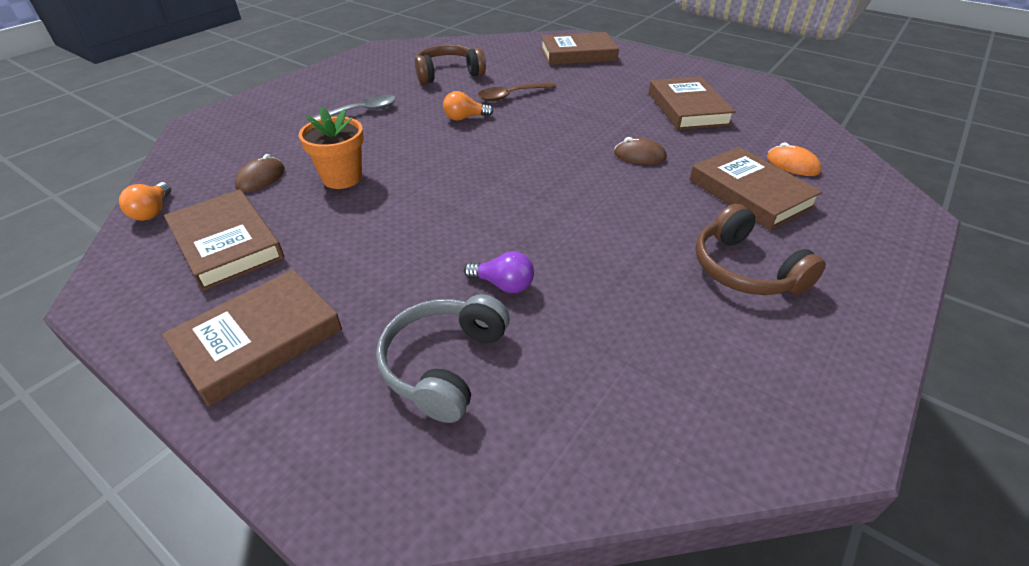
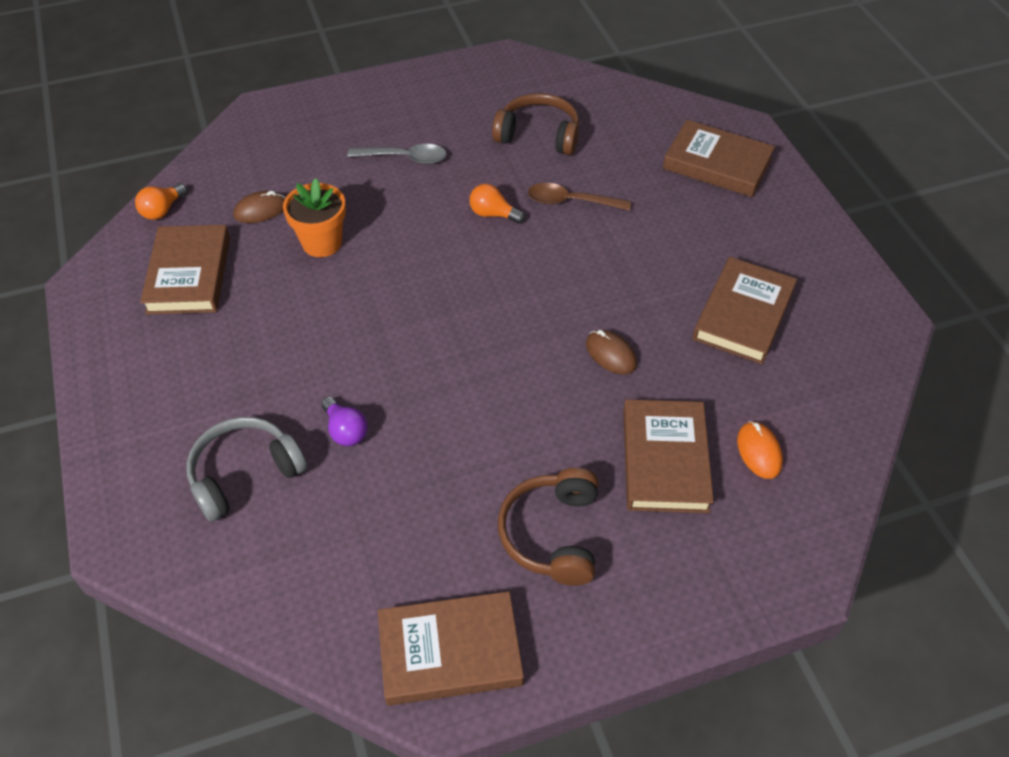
camera: 35 degrees right, 10 degrees up
(258, 340) = (150, 380): brown book -> brown book (450, 651)

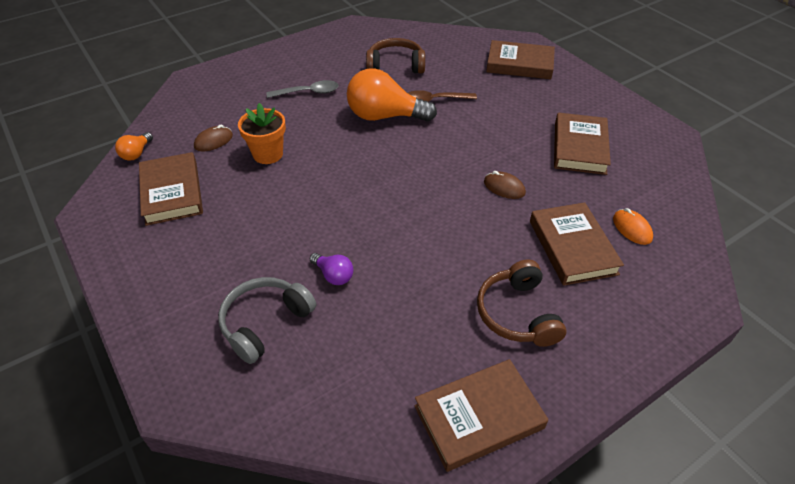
camera: 15 degrees left, 5 degrees down
(493, 214) = (384, 116): orange light bulb -> orange light bulb, size x2.13

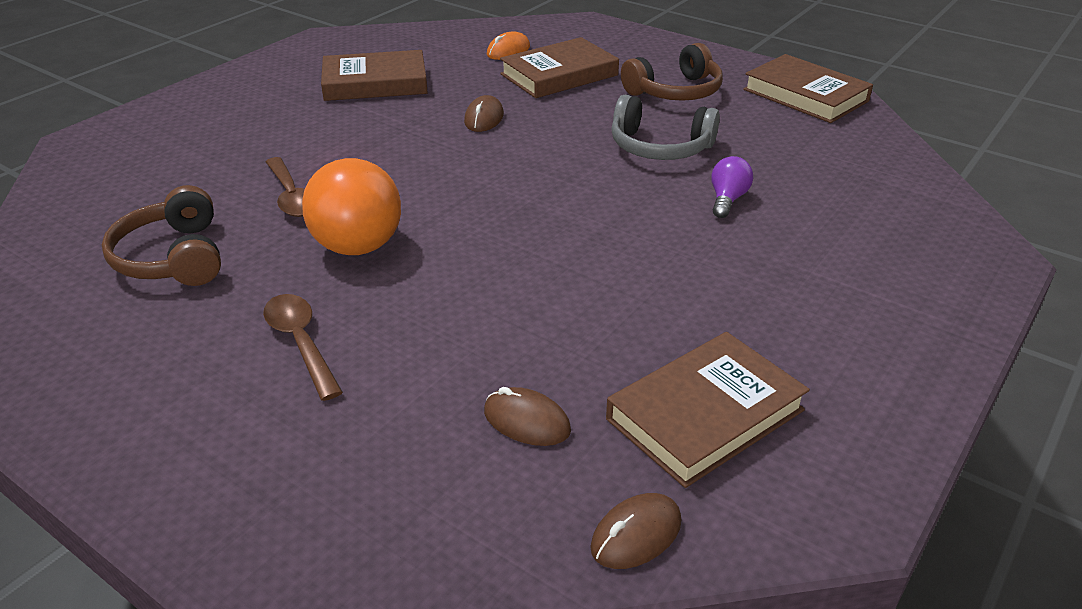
camera: 110 degrees left, 10 degrees down
(136, 153) = (636, 535): orange light bulb -> brown mouse
(265, 323) = (842, 227): grey headphones -> grey headphones (659, 147)
(268, 154) = (527, 332): orange flower pot -> none
(308, 92) = (301, 343): grey spoon -> brown spoon
(519, 64) = (159, 140): brown book -> none

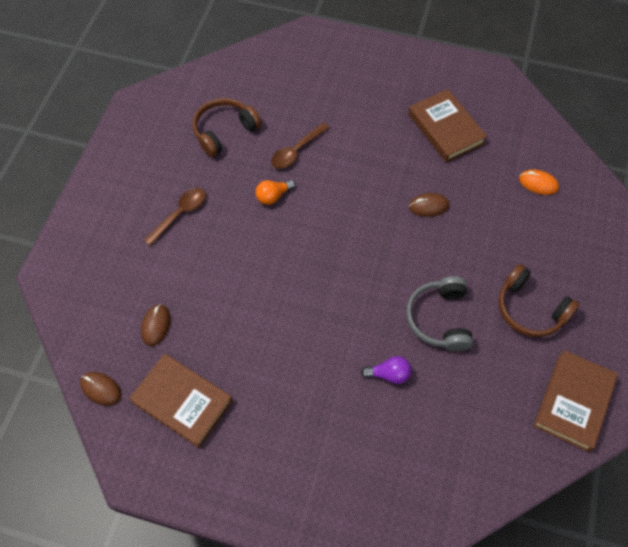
camera: 70 degrees right, 25 degrees up
(356, 234) = (273, 196): orange light bulb -> orange light bulb, size x0.47
(559, 75) = (516, 227): brown book -> none

